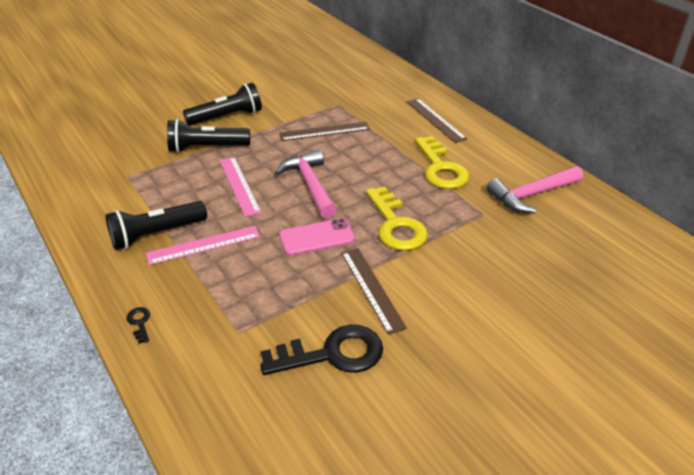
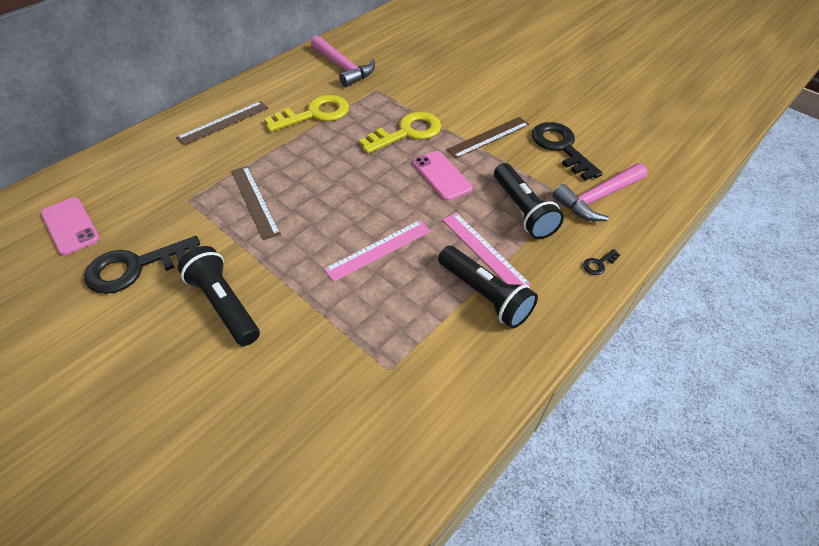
camera: 105 degrees left, 10 degrees up
(206, 148) = (306, 303): black flashlight -> black flashlight (522, 211)
(279, 87) = (135, 267): none -> black key
(310, 184) = (362, 194): pink hammer -> pink hammer (597, 198)
(329, 65) = (70, 226): none -> pink phone

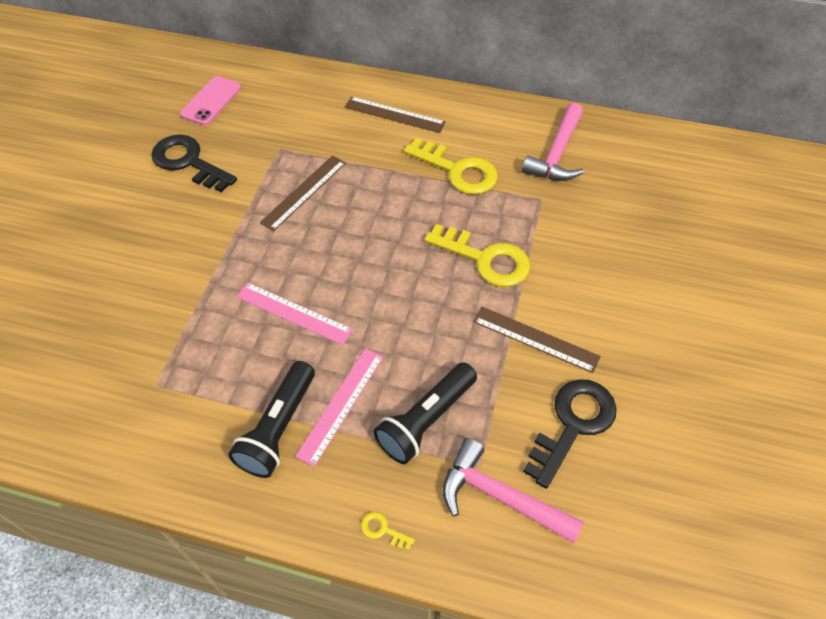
camera: 65 degrees right, 5 degrees up
(224, 304) = (176, 236): black flashlight -> none
(441, 176) = (434, 320): pink phone -> none
(598, 264) = (382, 530): black key -> yellow key

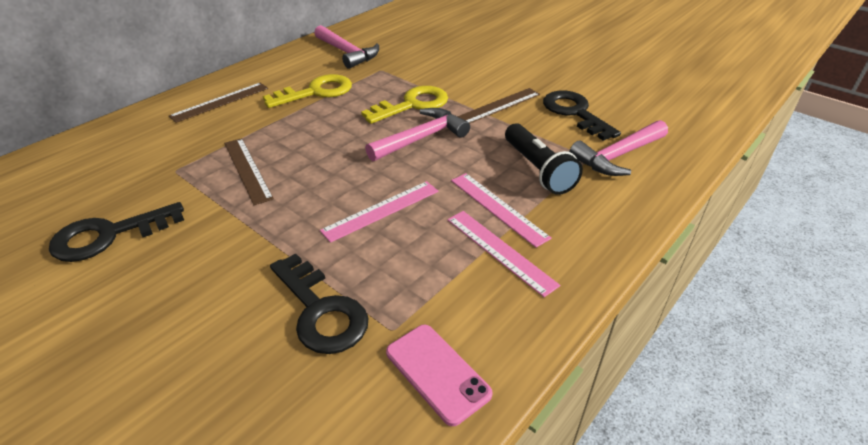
camera: 65 degrees left, 15 degrees down
(159, 329) = (321, 311): none -> black key
(211, 101) = (42, 198): pink phone -> pink phone (437, 373)
(278, 428) = (500, 251): black flashlight -> pink ruler
(382, 530) = (625, 217): yellow key -> none
(425, 294) = (421, 138): none -> pink hammer

